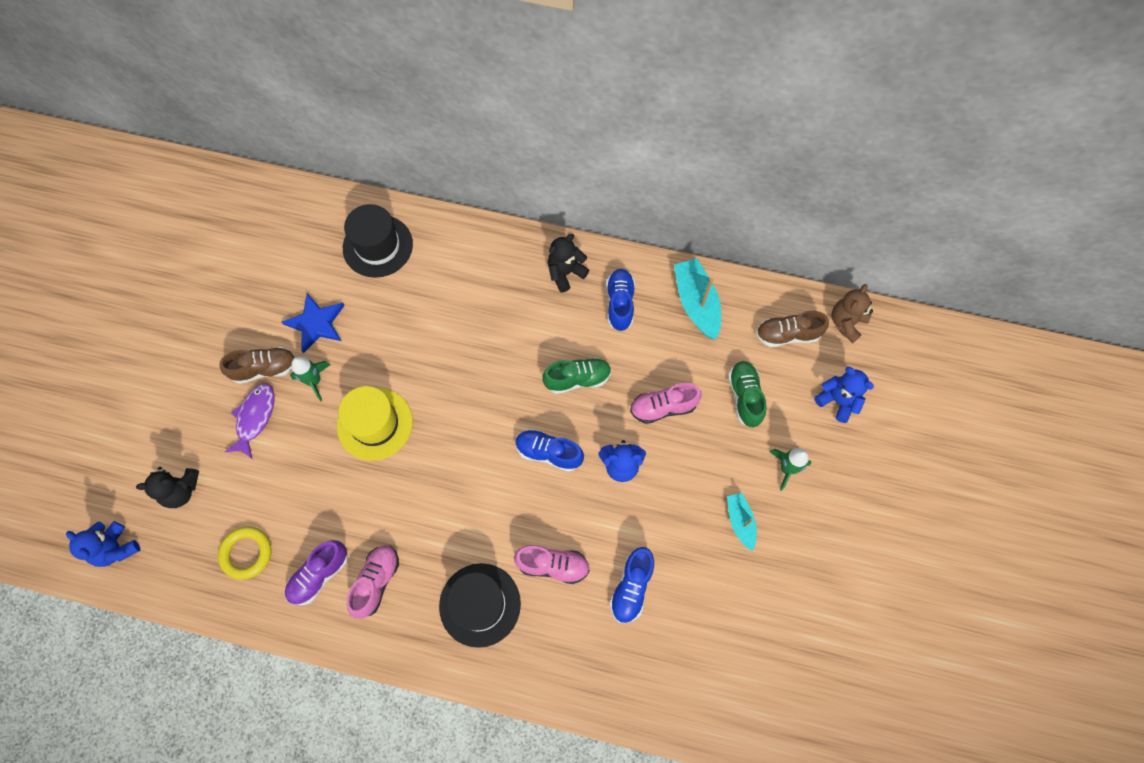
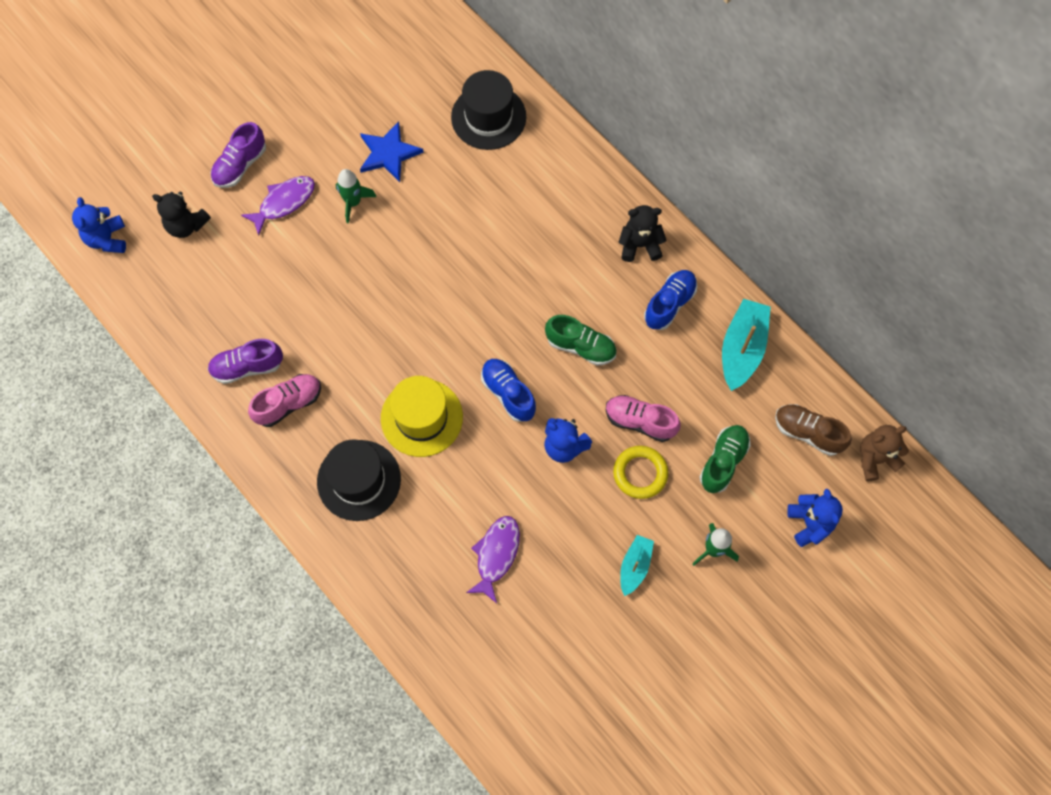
camera: 35 degrees right, 0 degrees up
(195, 410) = (240, 165): none -> purple shoe
(246, 553) = (202, 311): yellow ring -> yellow ring (640, 473)
(265, 369) = (320, 166): brown shoe -> none
(375, 424) = (378, 271): yellow hat -> yellow hat (421, 417)
(553, 565) = (443, 490): pink shoe -> none
(631, 587) = (496, 555): blue shoe -> purple fish

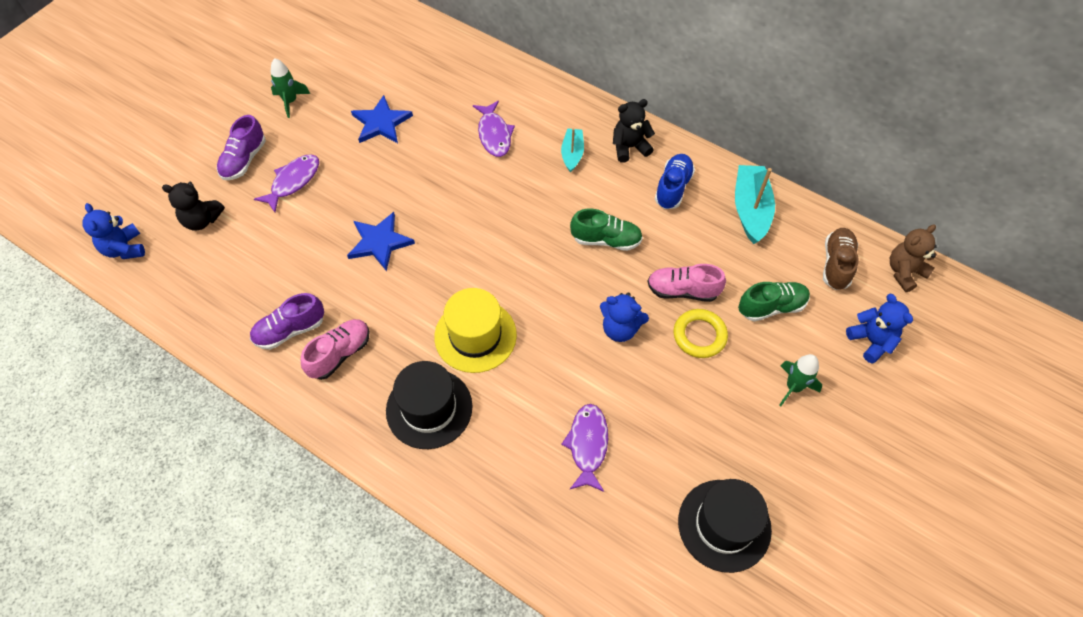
camera: 15 degrees left, 10 degrees down
(353, 202) = (359, 168): green rocket -> green rocket (290, 101)
(354, 293) = (379, 242): none -> blue star
(488, 117) = (463, 78): black hat -> black hat (724, 525)
(502, 195) = (494, 134): none -> purple fish
(508, 393) = (552, 295): blue shoe -> none
(635, 566) = (725, 421): turquoise boat -> turquoise boat (572, 154)
(723, 462) = (771, 307): green shoe -> green shoe turned 60 degrees clockwise
(808, 433) = (836, 264): brown shoe -> brown shoe turned 90 degrees clockwise

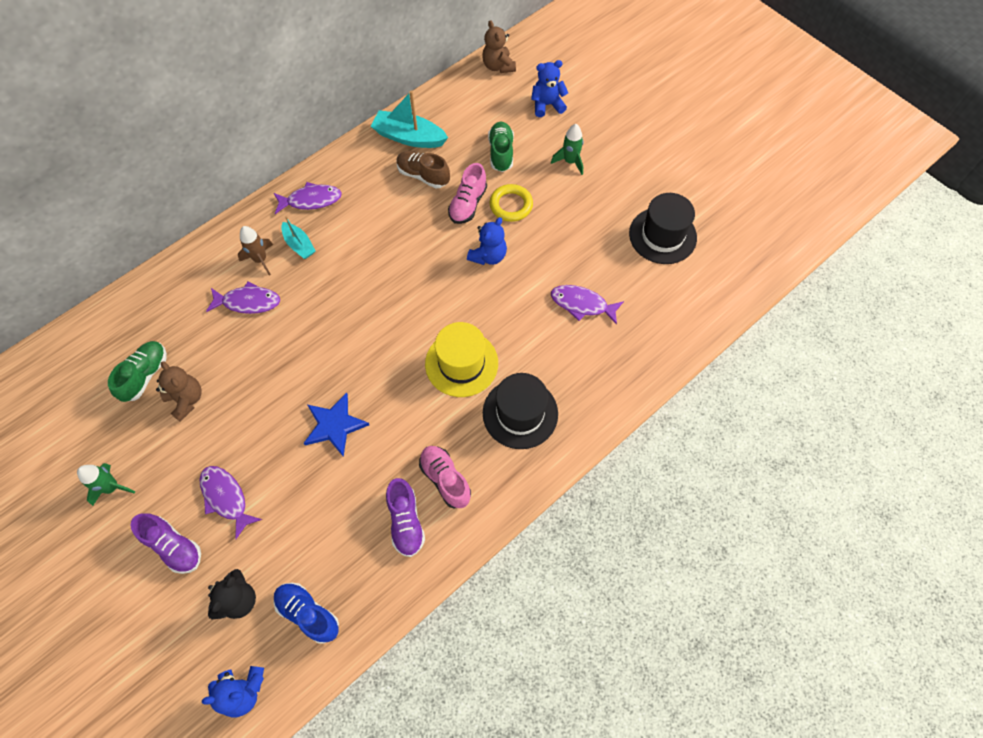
camera: 75 degrees left, 5 degrees up
(381, 123) = (186, 400): blue star -> brown teddy bear
(544, 129) = (260, 260): none -> brown rocket
(572, 154) = (299, 245): turquoise boat -> turquoise boat turned 150 degrees counterclockwise
(606, 240) = (400, 243): green shoe -> green shoe (145, 375)
(629, 147) = (311, 200): black teddy bear -> purple fish
(673, 188) = (367, 182): blue shoe -> blue shoe (308, 613)
(836, 264) = (478, 102): brown shoe -> brown shoe (423, 175)

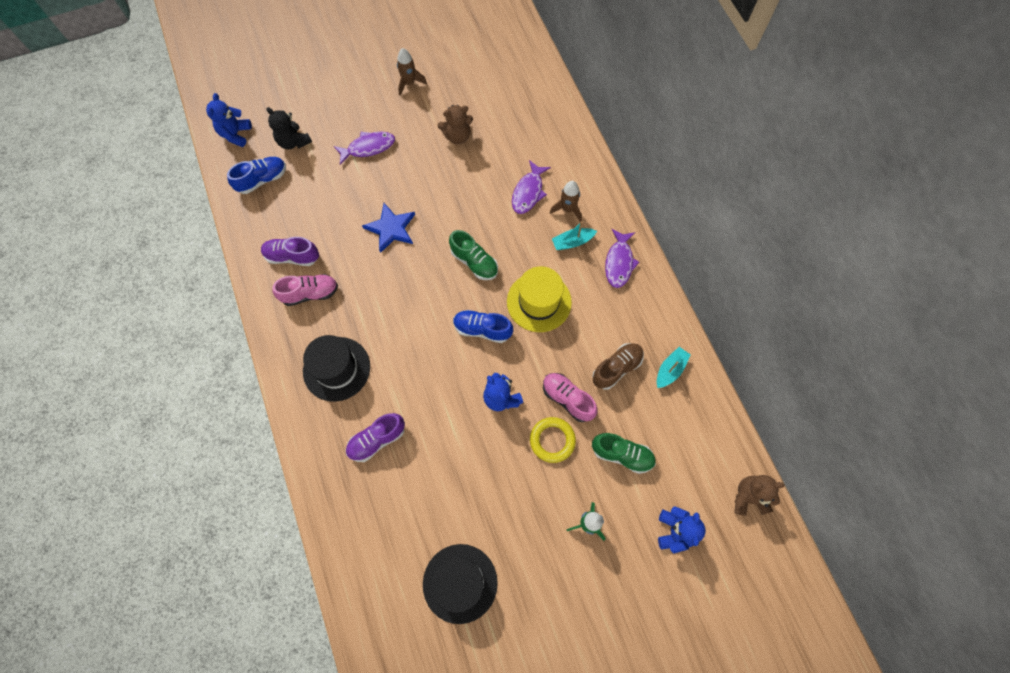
camera: 110 degrees right, 5 degrees up
(112, 487) = (409, 83): green rocket -> brown rocket
(145, 375) = (490, 114): green shoe -> green shoe (474, 262)
(174, 546) = (349, 112): purple shoe -> purple shoe (377, 440)
(409, 137) = (670, 370): turquoise boat -> turquoise boat, size x0.60
(425, 294) = (482, 329): none -> blue shoe
(461, 363) = (402, 337): yellow hat -> yellow hat (539, 302)
(582, 304) = (415, 464): purple fish -> none

